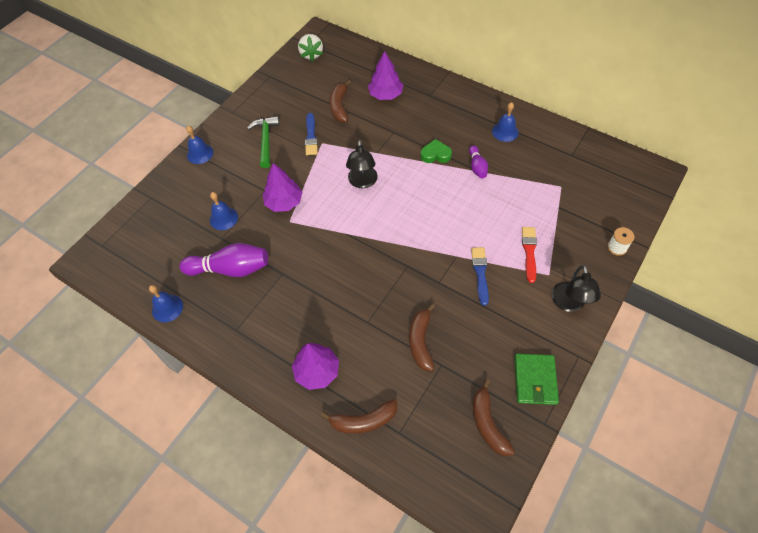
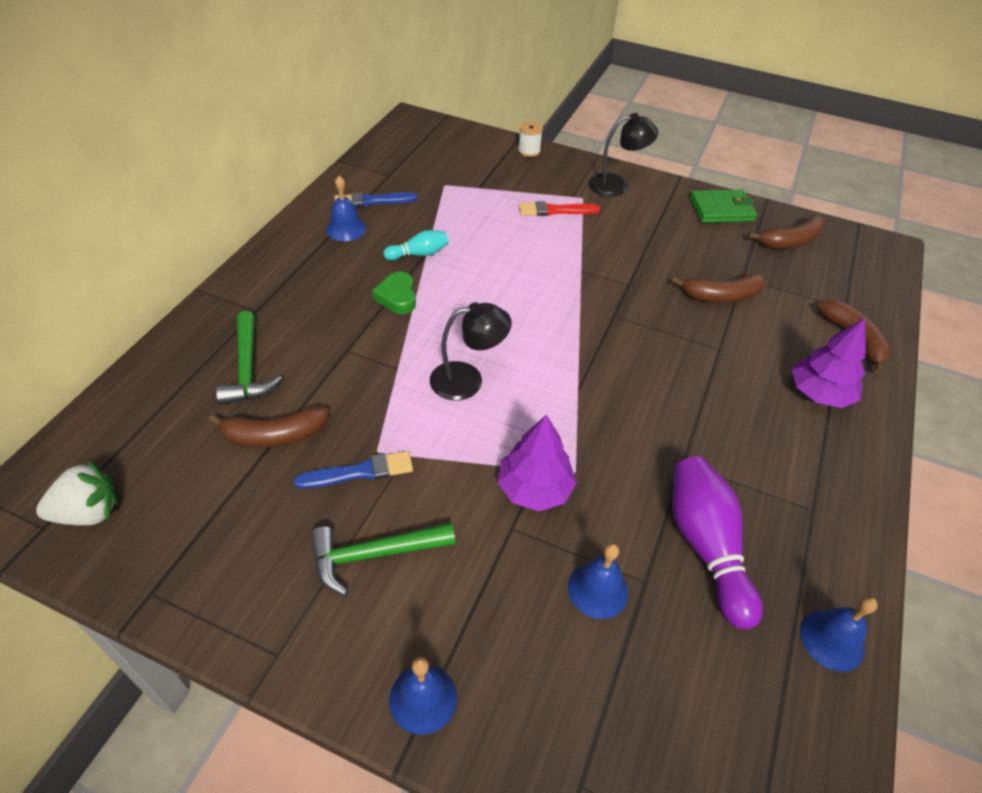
camera: 105 degrees left, 10 degrees down
(385, 95) = (248, 368): purple tree -> green hammer
(477, 167) = (419, 254): purple bowling pin -> turquoise bowling pin
(480, 273) = (601, 249): blue brush -> blue brush (372, 201)

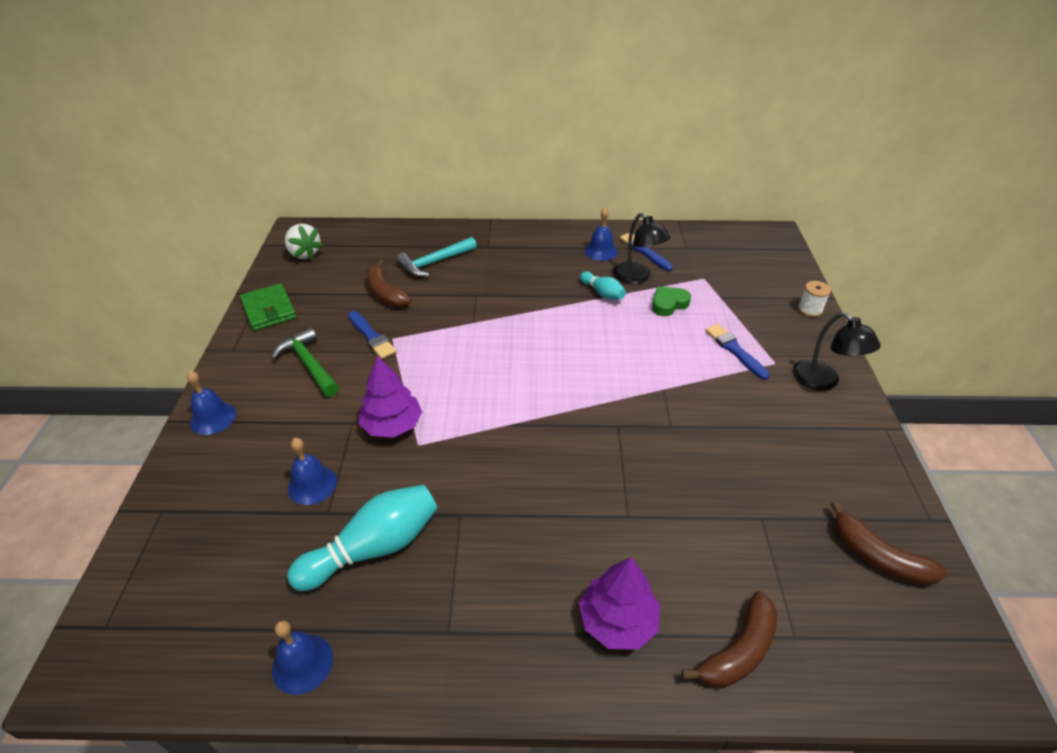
camera: 70 degrees right, 5 degrees down
(248, 368) = (435, 262): green hammer -> turquoise hammer
(397, 297) = (546, 298): green heart -> green heart (668, 304)
(467, 380) = (482, 359): black lamp -> black lamp (637, 277)
(555, 210) = (735, 350): red brush -> blue brush
(706, 546) = (374, 548): purple bowling pin -> turquoise bowling pin
(721, 209) = (873, 477): green wallet -> green wallet (269, 310)
(721, 296) = (713, 504): brown banana -> none

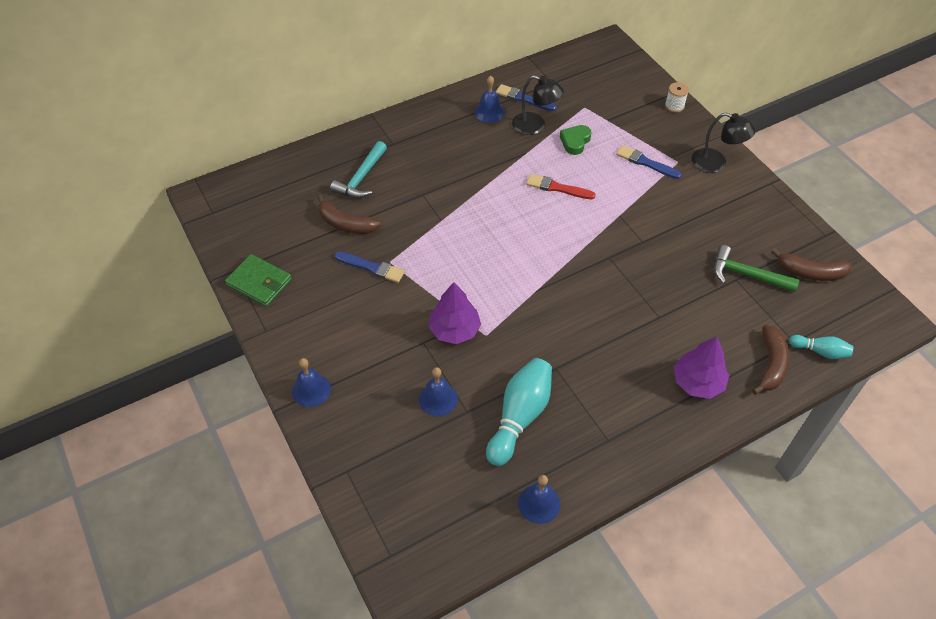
camera: 30 degrees left, 10 degrees up
(304, 254) = (235, 216): white strawberry -> none
(309, 364) = (344, 313): green hammer -> green hammer (747, 275)
(602, 293) = (520, 152): turquoise bowling pin -> turquoise bowling pin (820, 351)
(615, 338) = (557, 188): none -> red brush

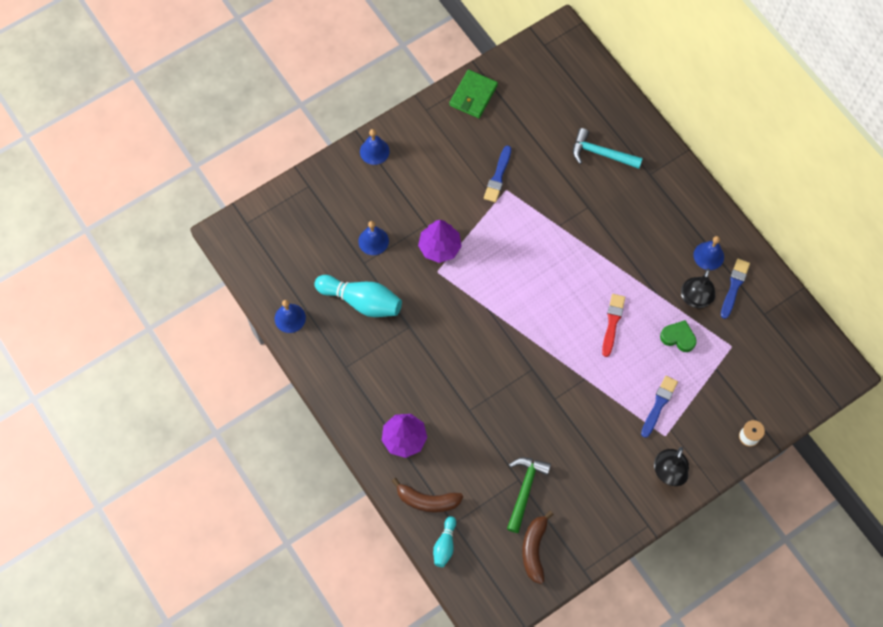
camera: 85 degrees right, 15 degrees up
(345, 224) = (544, 149): brown banana -> none

